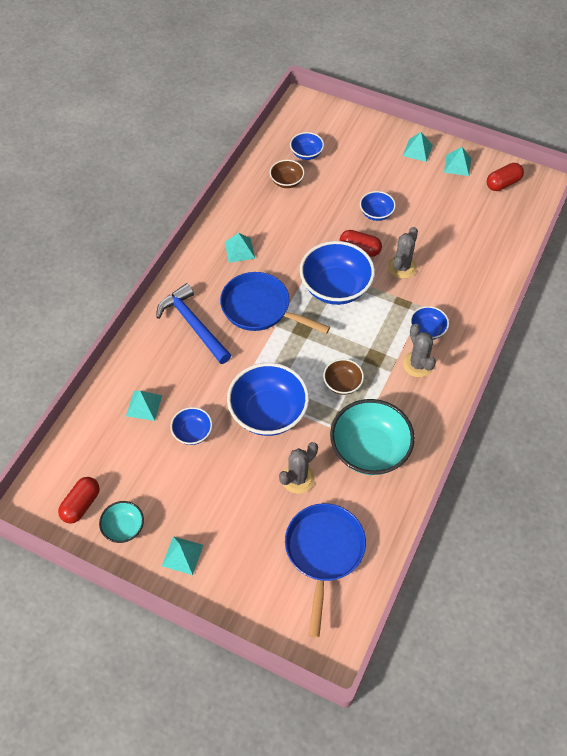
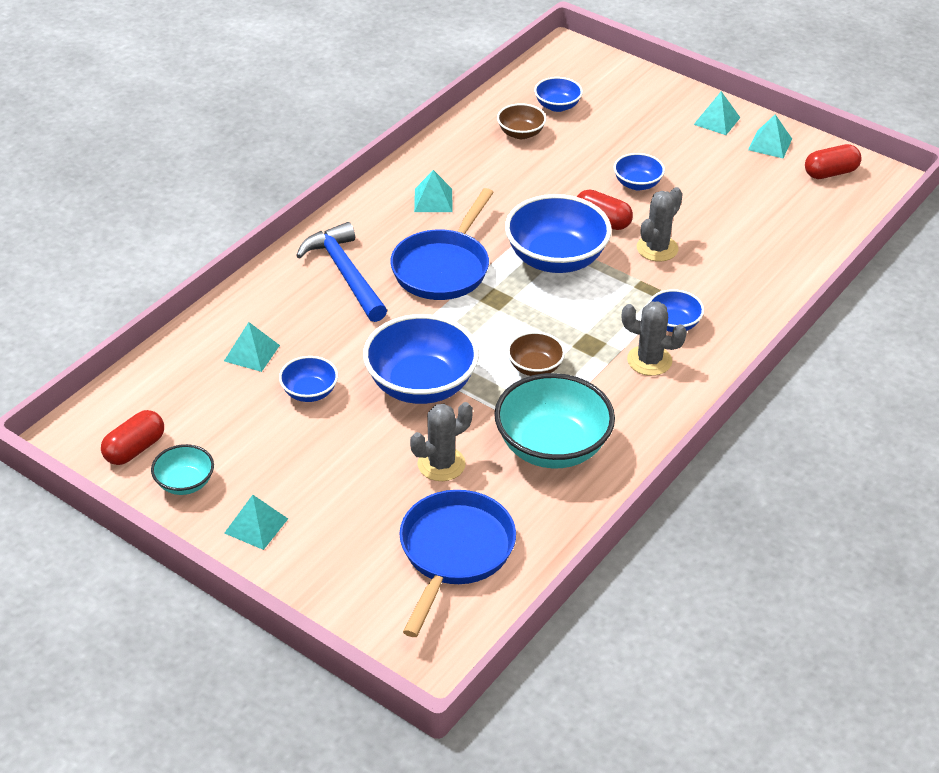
camera: 10 degrees right, 15 degrees down
(260, 308) = (443, 268): blue pan -> blue pan turned 105 degrees counterclockwise
(418, 364) = (649, 360): grey cactus -> grey cactus turned 60 degrees counterclockwise

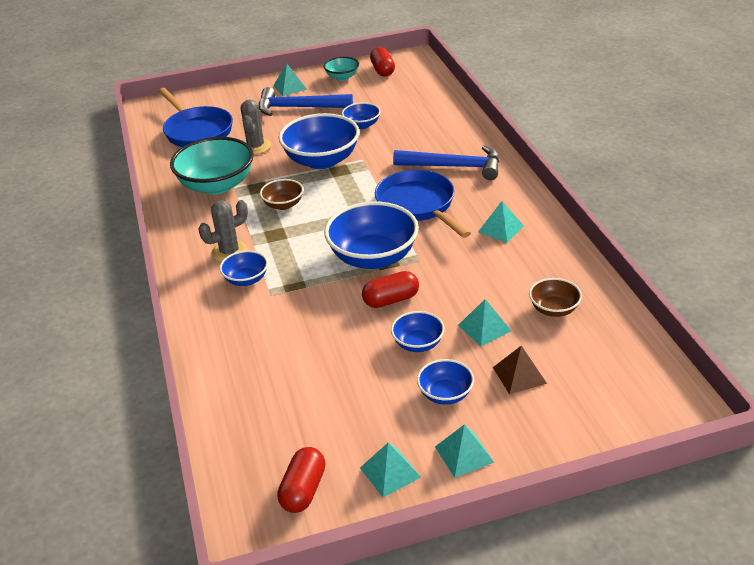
camera: 130 degrees right, 5 degrees down
(252, 353) = (416, 117): turquoise pyramid -> turquoise pyramid (484, 328)
(310, 480) = (298, 108): none -> blue hammer
(557, 106) = (581, 351): blue bowl -> blue bowl (445, 394)
(615, 124) = (519, 375): none -> brown pyramid
(657, 248) = (329, 312): grey cactus -> none

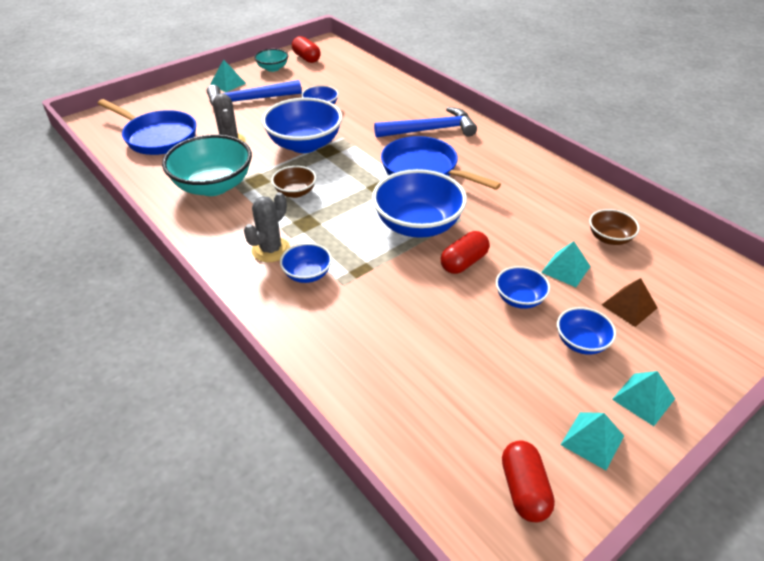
camera: 25 degrees left, 5 degrees up
(500, 229) = (510, 176): turquoise pyramid -> none

